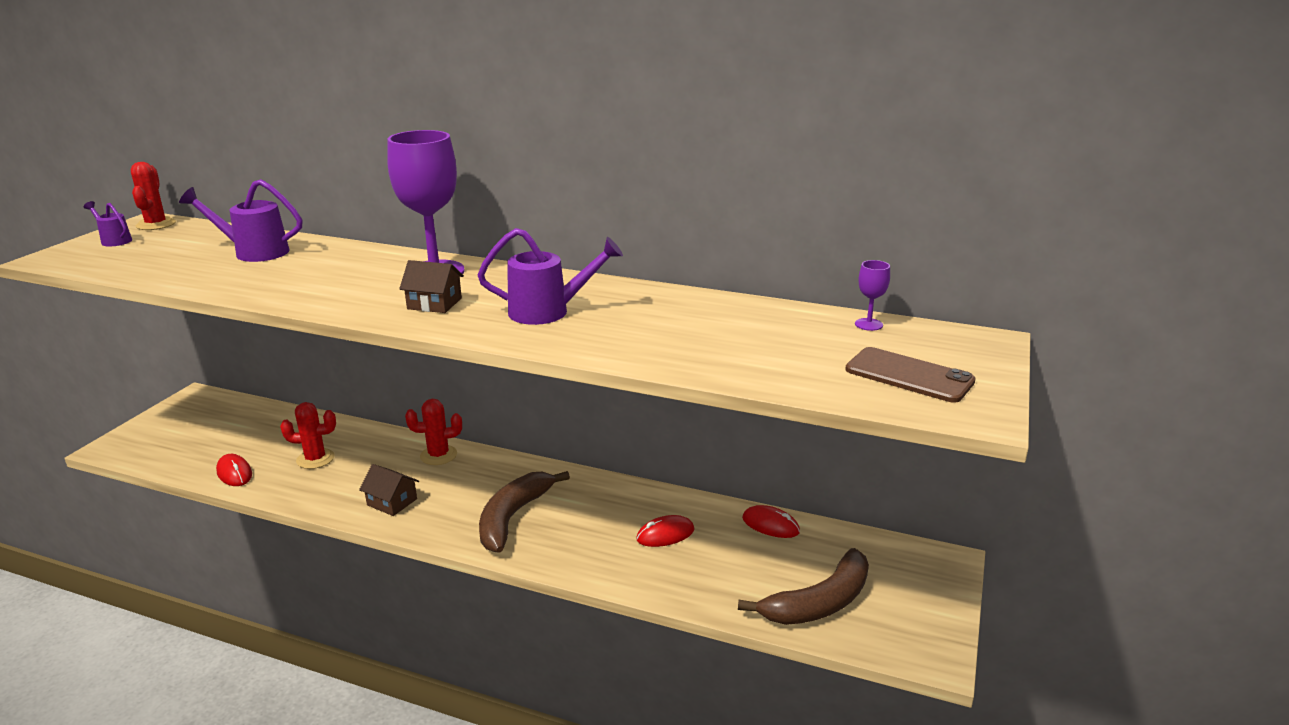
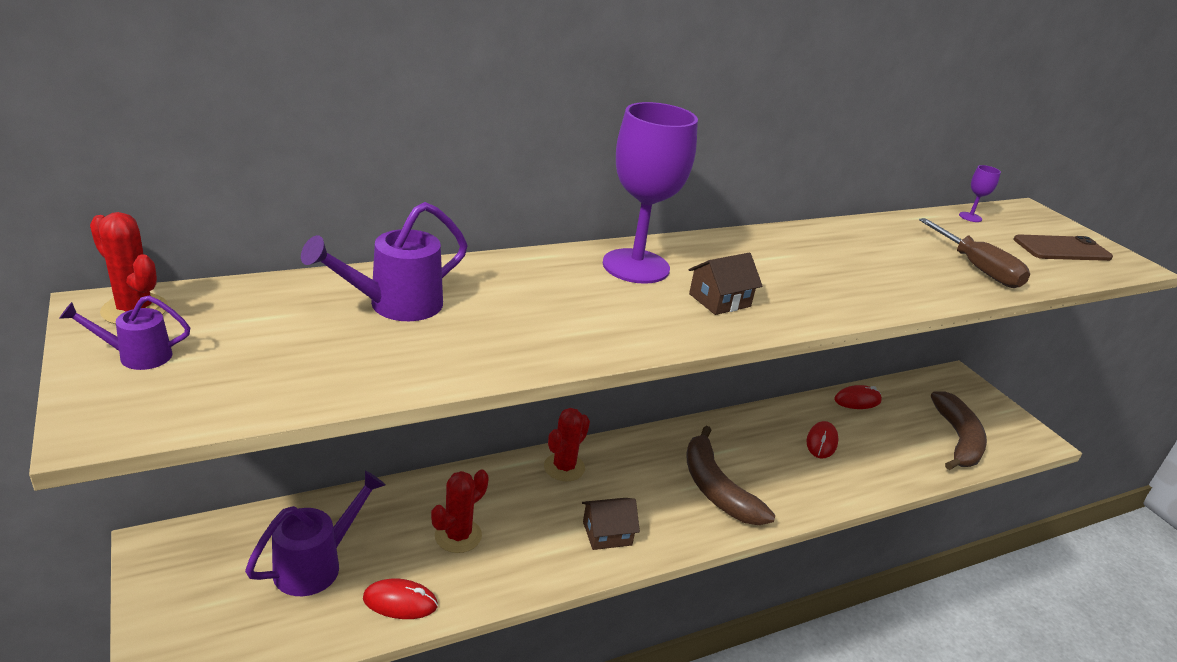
camera: 50 degrees left, 5 degrees up
(548, 312) = (808, 275): purple watering can -> purple watering can (316, 565)
(735, 356) = (977, 269): none -> brown screwdriver

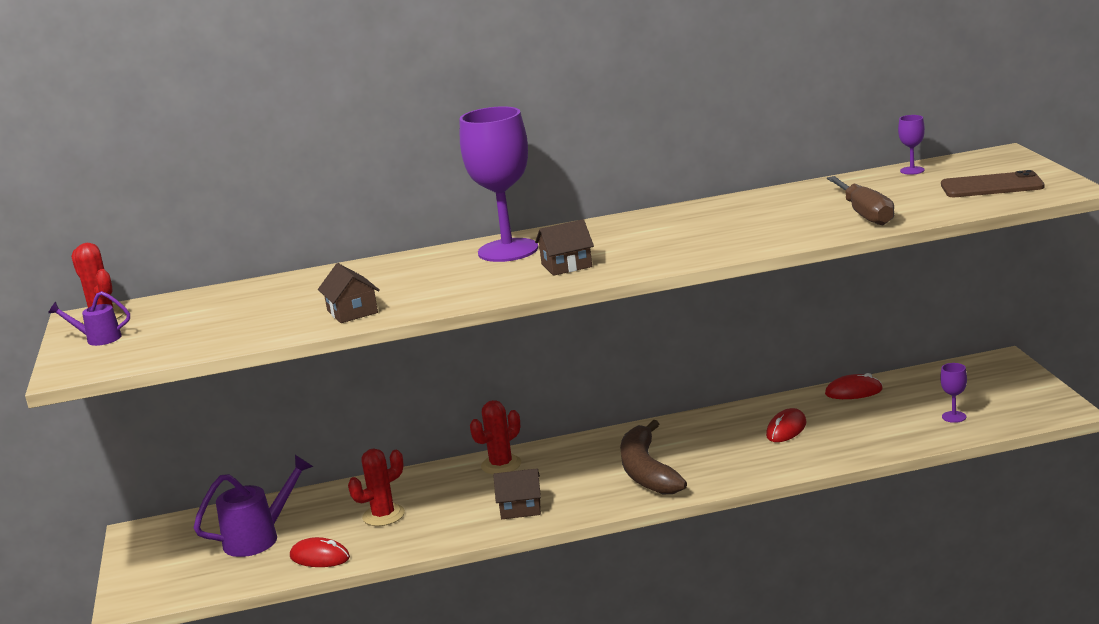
camera: 20 degrees right, 10 degrees down
(396, 305) = (289, 296): purple watering can -> none
(496, 346) = (352, 312): none -> brown house
(958, 440) = (954, 417): brown banana -> purple goblet

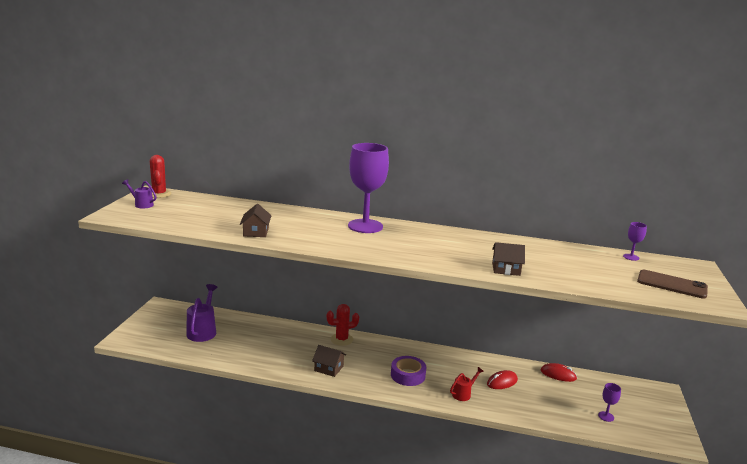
camera: 20 degrees right, 0 degrees up
(259, 538) = (203, 331): purple watering can -> purple watering can turned 75 degrees counterclockwise
(320, 557) = (217, 353): red mouse -> none
(383, 515) = (265, 343): red cactus -> none
(566, 265) = (382, 245): brown house -> brown house (506, 269)
(647, 471) = (408, 375): brown banana -> purple tape
(747, 463) = (463, 394): none -> red watering can
(864, 214) = (575, 275): brown screwdriver -> none

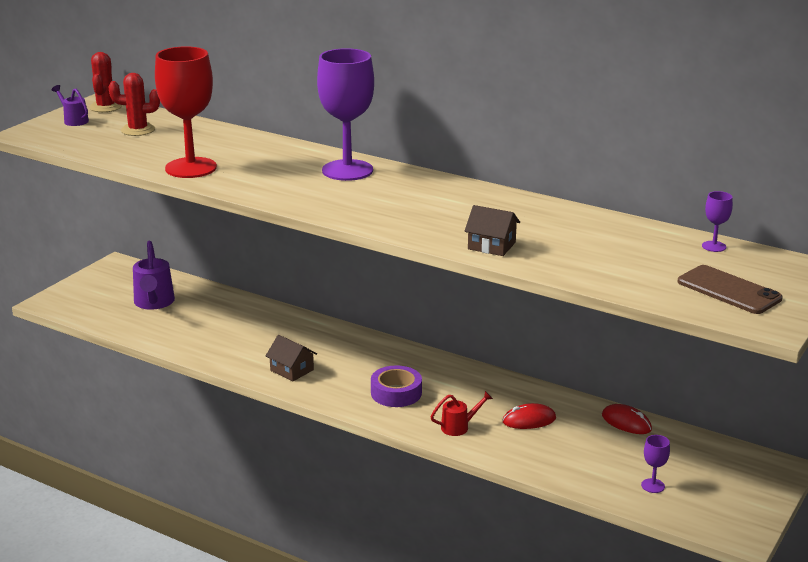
camera: 20 degrees right, 5 degrees up
(203, 331) = (154, 303): purple watering can -> purple watering can turned 150 degrees clockwise
(256, 232) = (191, 168): brown house -> red goblet
(342, 339) = (334, 336): red cactus -> red cactus (138, 130)

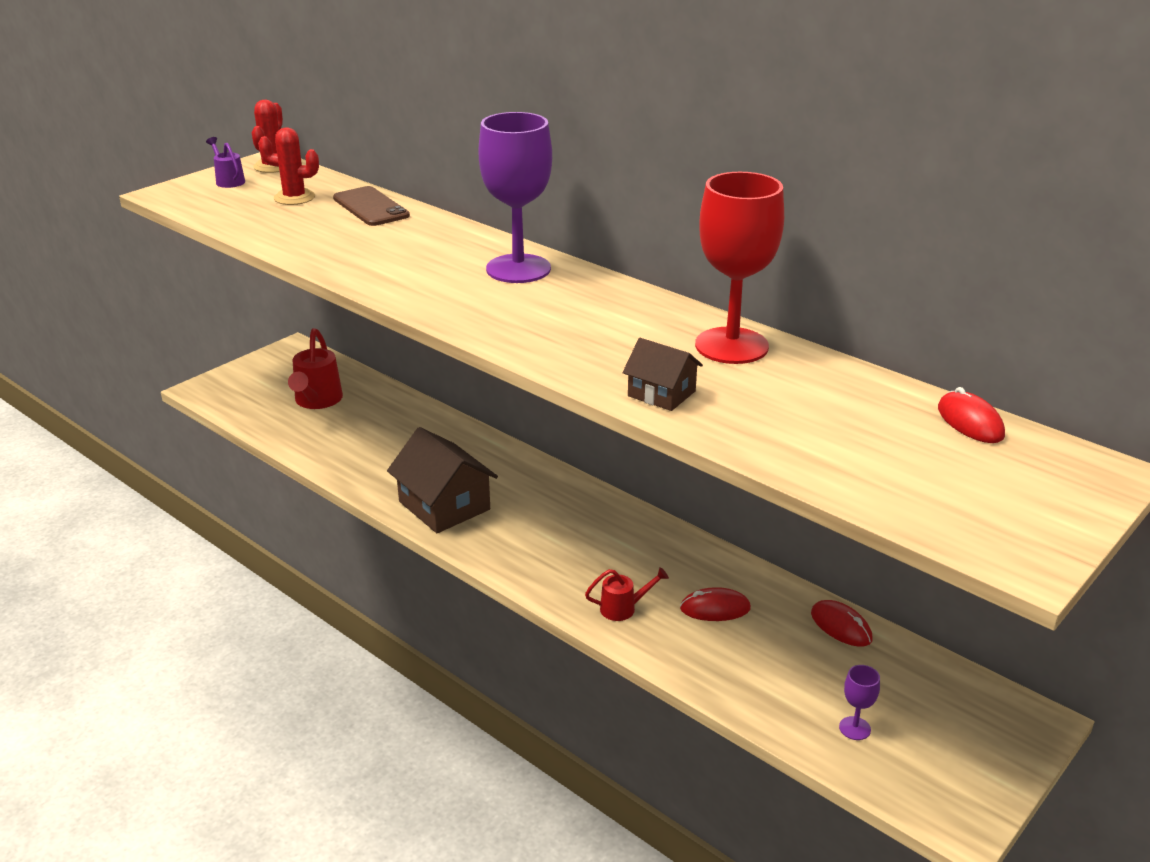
camera: 10 degrees right, 5 degrees up
(154, 303) = (317, 401): purple watering can -> red watering can
(191, 168) = (331, 251): red goblet -> red goblet (731, 346)
(292, 370) = (444, 505): brown house -> brown house, size x1.77
(396, 393) = (559, 551): purple tape -> none
(714, 246) = (970, 422): purple goblet -> red mouse
(729, 290) = (974, 497): brown phone -> brown phone (371, 207)

